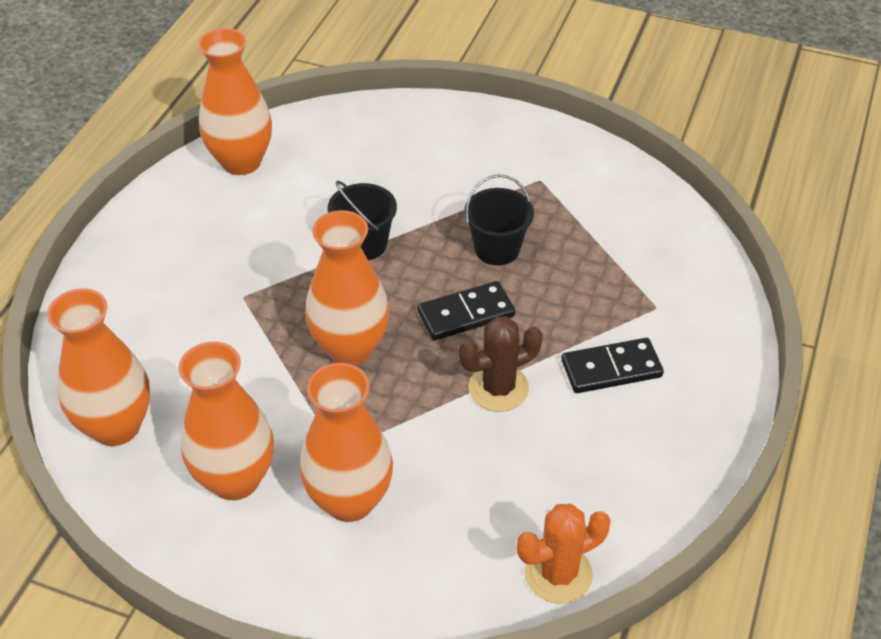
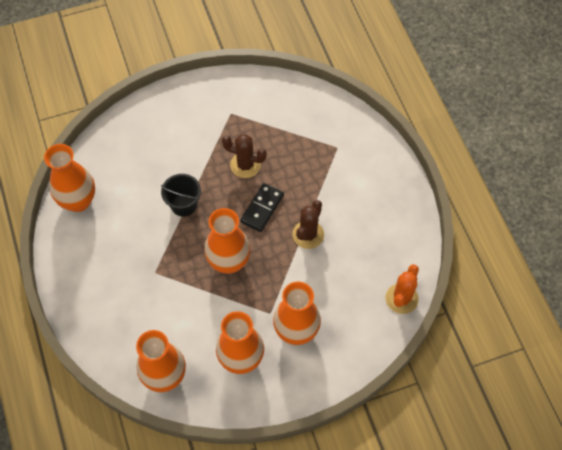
camera: 40 degrees left, 15 degrees up
(497, 249) = (245, 165): black bucket -> brown cactus
(611, 369) = (344, 191): black domino -> none

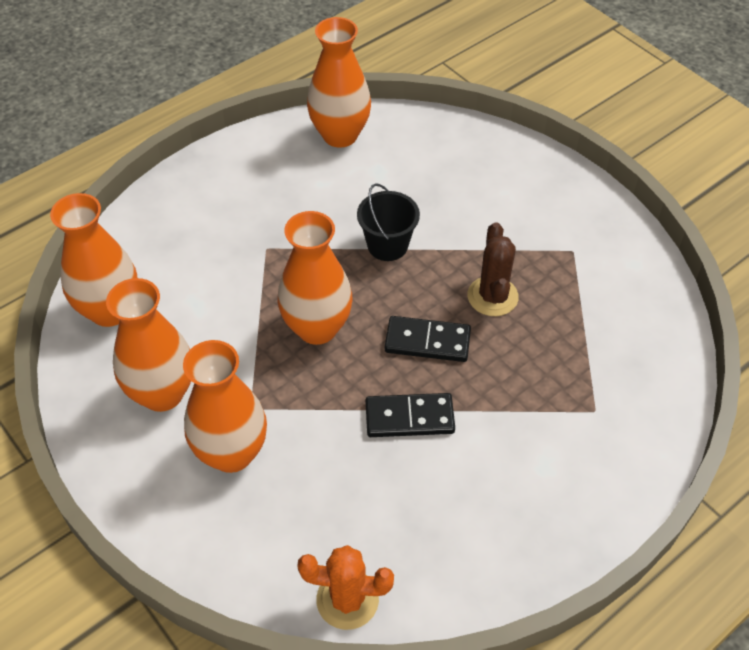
camera: 70 degrees right, 10 degrees down
(308, 234) = (409, 418): brown cactus -> black domino

